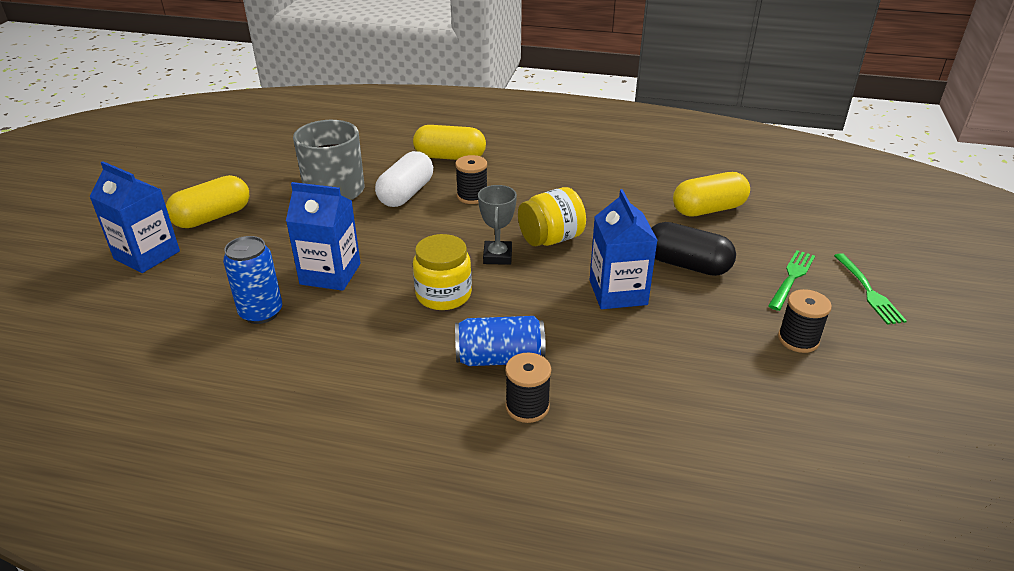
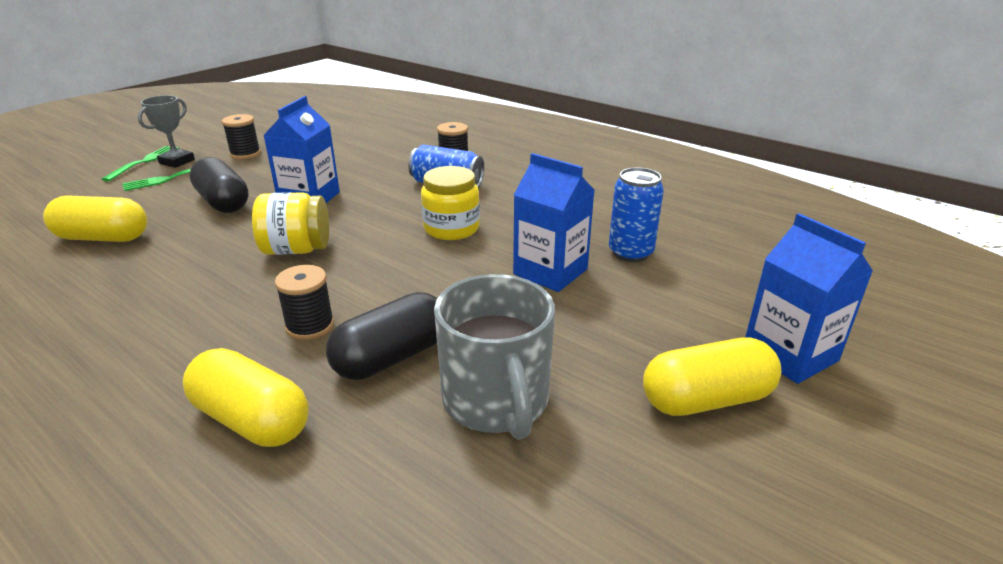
camera: 155 degrees left, 5 degrees down
(406, 194) = (392, 357): white capsule -> black capsule
(497, 256) = (368, 247): grey trophy -> grey trophy (177, 161)

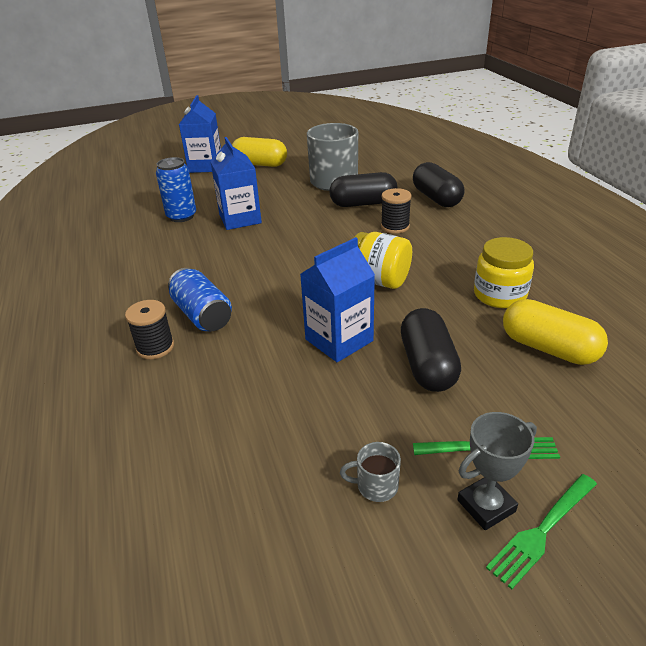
camera: 145 degrees left, 5 degrees up
(245, 154) = (376, 486): black spool -> grey mug
(251, 420) = (436, 198): yellow capsule -> black capsule
(451, 228) = (256, 265): yellow jar -> yellow jar (499, 295)

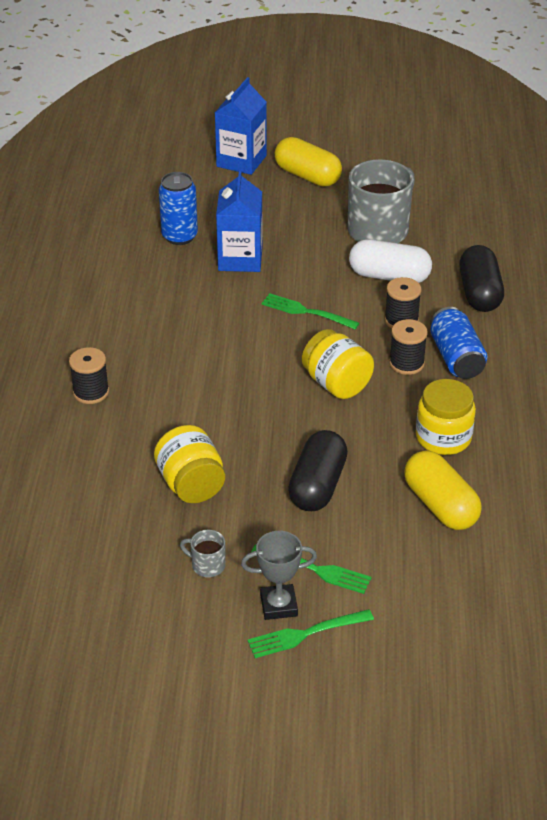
camera: 20 degrees right, 5 degrees up
(202, 315) = (146, 371): blue can -> blue can (456, 358)
(304, 403) = (191, 484): none -> yellow jar
(317, 239) = (306, 312): none -> green fork
(339, 340) = (255, 436): blue carton -> none
(363, 204) = (389, 276): black capsule -> white capsule
(423, 252) = (406, 363): none -> black spool

